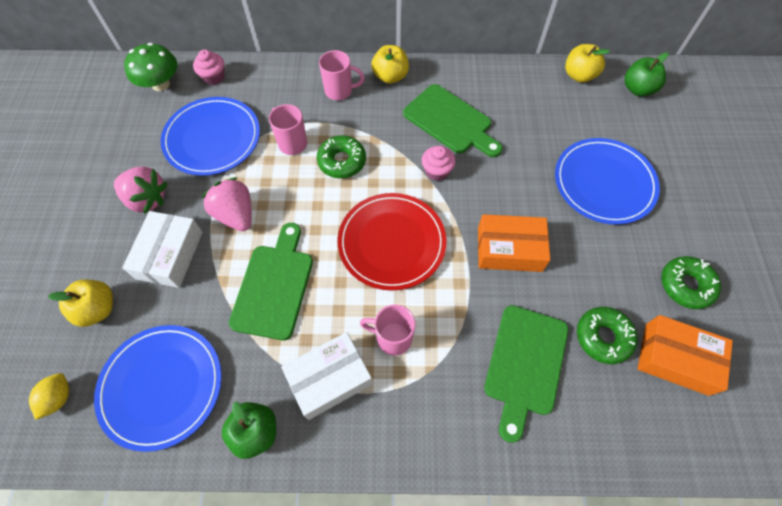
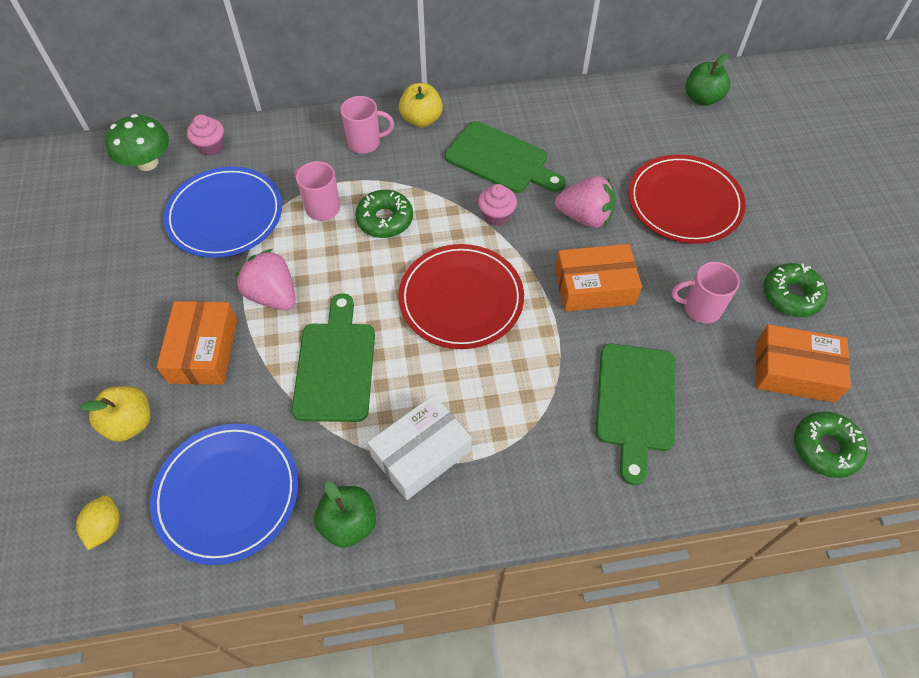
camera: 10 degrees left, 5 degrees down
(147, 199) = (161, 293): pink strawberry -> pink strawberry (585, 217)
(169, 255) = (203, 351): white box -> orange box
(392, 338) = (483, 399): pink mug -> pink mug (700, 308)
(579, 75) = (635, 92): yellow apple -> none
(603, 337) = (714, 362): green donut -> green donut (825, 448)
(604, 183) = (684, 202): blue plate -> red plate

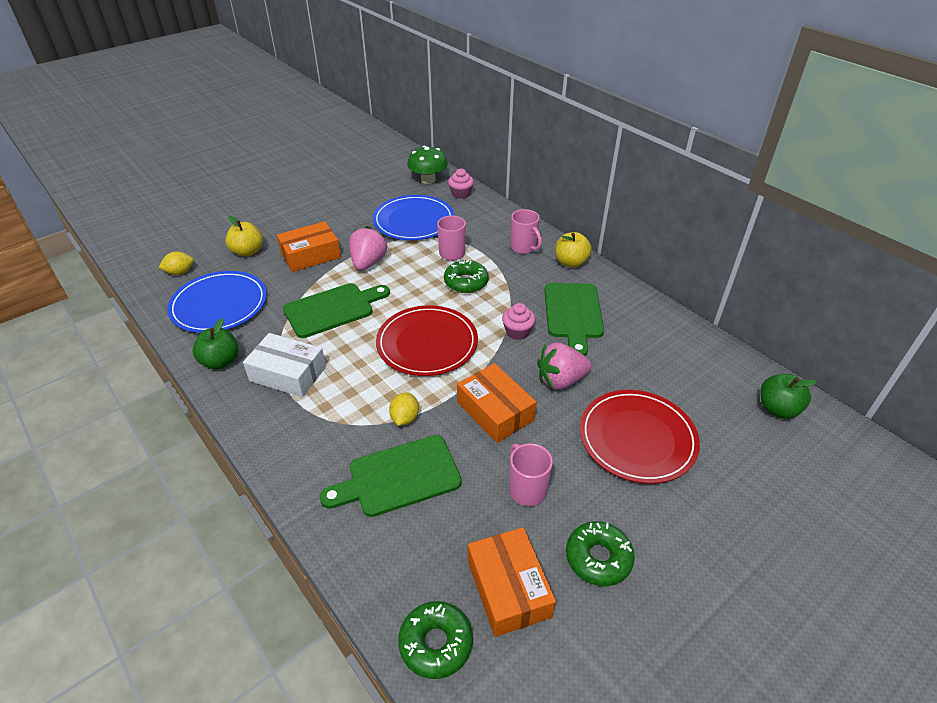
camera: 60 degrees right, 15 degrees down
(560, 365) = (405, 418): none -> yellow lemon
(585, 217) = (560, 380): pink strawberry -> pink strawberry turned 90 degrees clockwise

